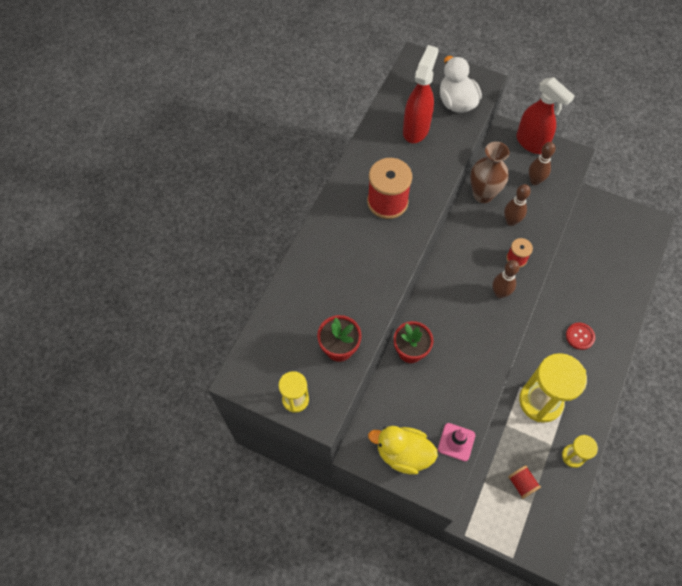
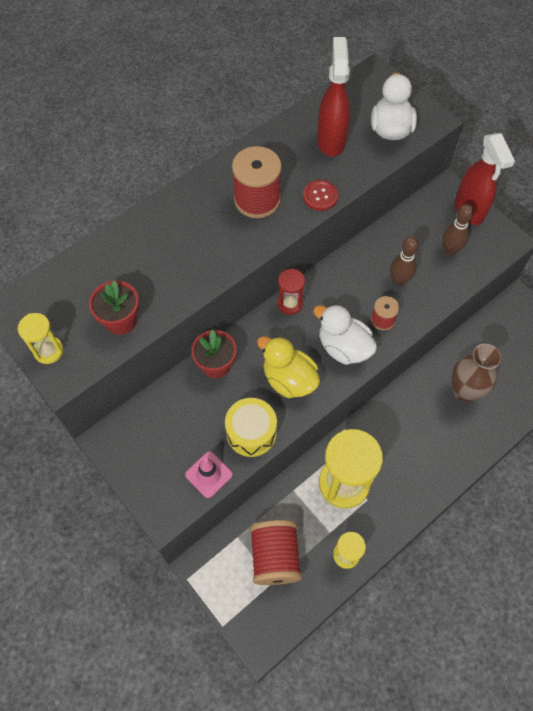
camera: 25 degrees right, 0 degrees up
(403, 454) = (148, 461): yellow duck -> yellow duck (289, 379)
(416, 129) = (331, 140): red spray bottle -> red spray bottle turned 45 degrees counterclockwise
(439, 275) = (290, 303): none -> red hourglass
(469, 393) = (251, 432): none -> yellow drum
(483, 194) = (385, 242): brown vase -> brown vase (464, 391)
(500, 293) = (343, 347): brown bowling pin -> white duck
(521, 484) = (275, 557): red spool -> red spool, size x1.85
(580, 336) = (425, 436): red button -> red button (320, 196)

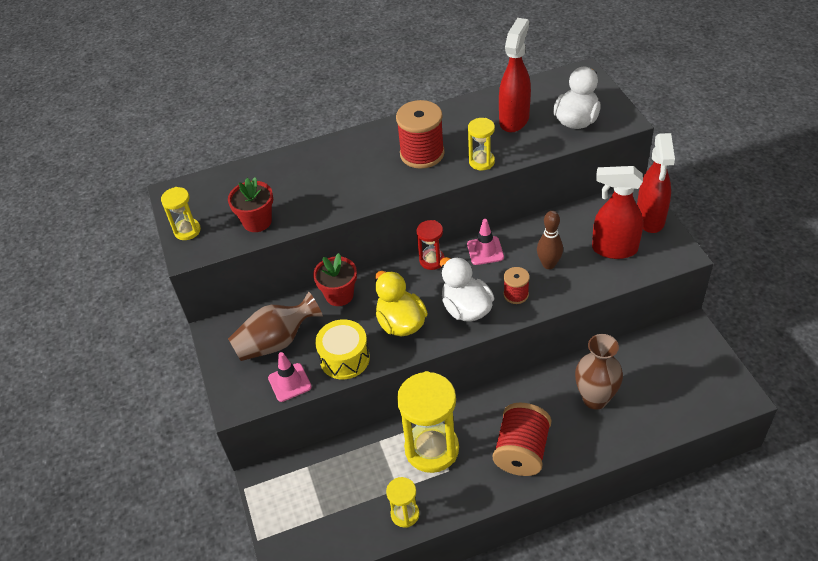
camera: 25 degrees right, 15 degrees down
(176, 434) = (276, 342): none -> brown vase
(275, 557) = (334, 494): red spool -> red spool (521, 451)
(320, 196) = (481, 162): red button -> yellow hourglass
(335, 280) = (485, 251): none -> pink traffic cone
(450, 249) = (614, 249): brown bowling pin -> red spray bottle

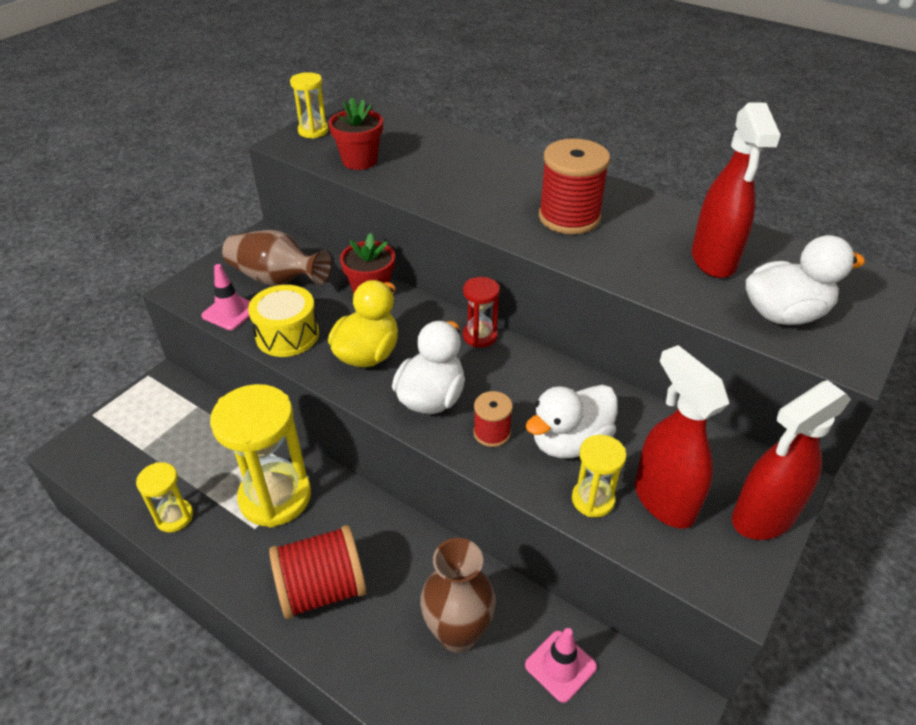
camera: 50 degrees right, 5 degrees down
(481, 162) = (608, 265): yellow hourglass -> yellow hourglass (592, 500)
(485, 251) = (536, 373): pink traffic cone -> pink traffic cone (560, 666)
(514, 119) = (713, 261): red spray bottle -> red spray bottle turned 105 degrees clockwise
(548, 264) = (570, 442): brown bowling pin -> white duck

